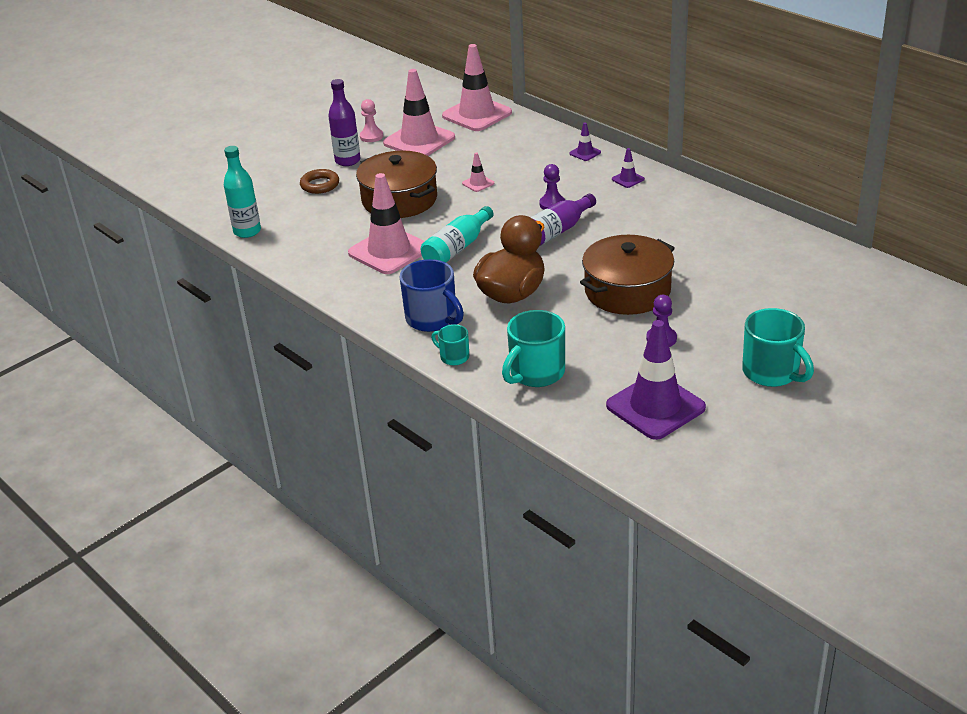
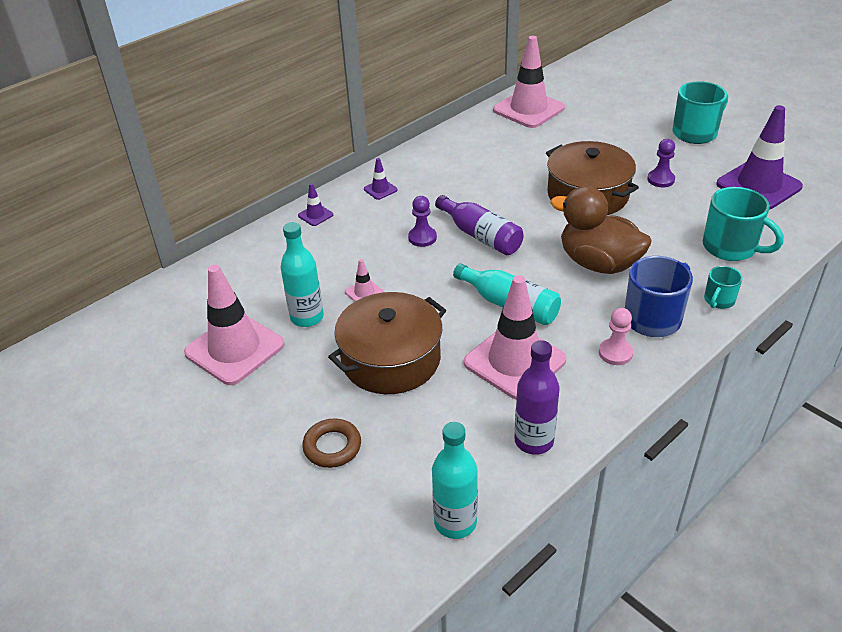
camera: 90 degrees left, 5 degrees up
(347, 161) = (268, 421): purple bottle -> purple bottle (534, 441)
(371, 136) = (202, 399): pink pawn -> pink pawn (615, 353)
(450, 163) = (307, 317): none -> turquoise bottle
(477, 114) = (183, 298): pink traffic cone -> pink traffic cone (528, 109)

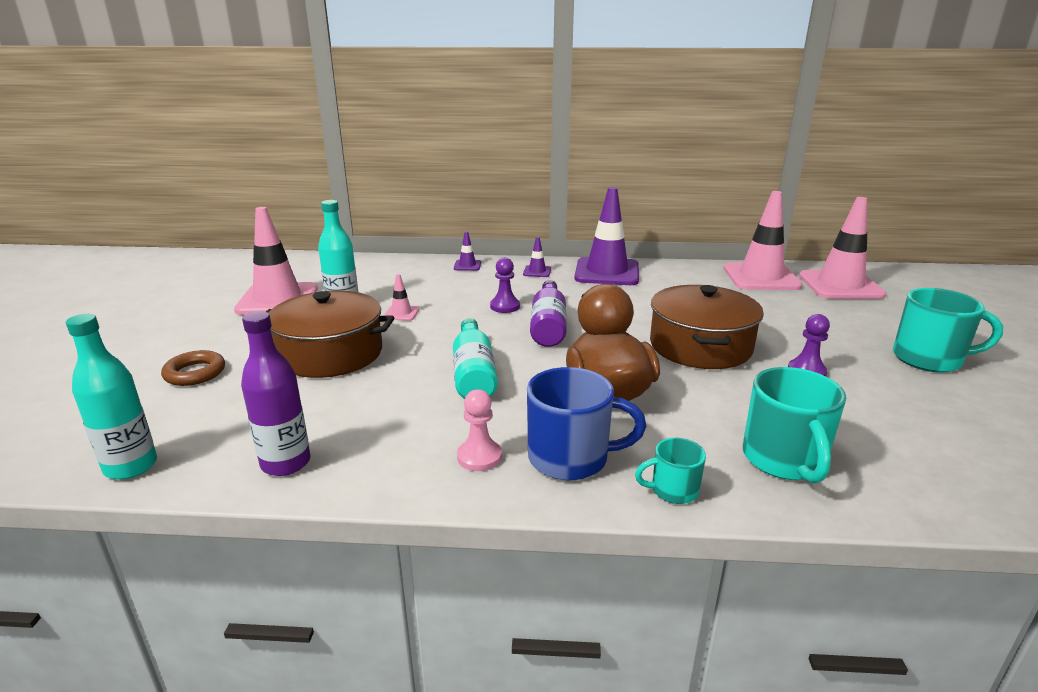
camera: 45 degrees right, 15 degrees down
(514, 361) = (394, 407): pink traffic cone -> pink traffic cone (840, 285)
(758, 185) = (937, 433): purple traffic cone -> purple traffic cone (607, 272)

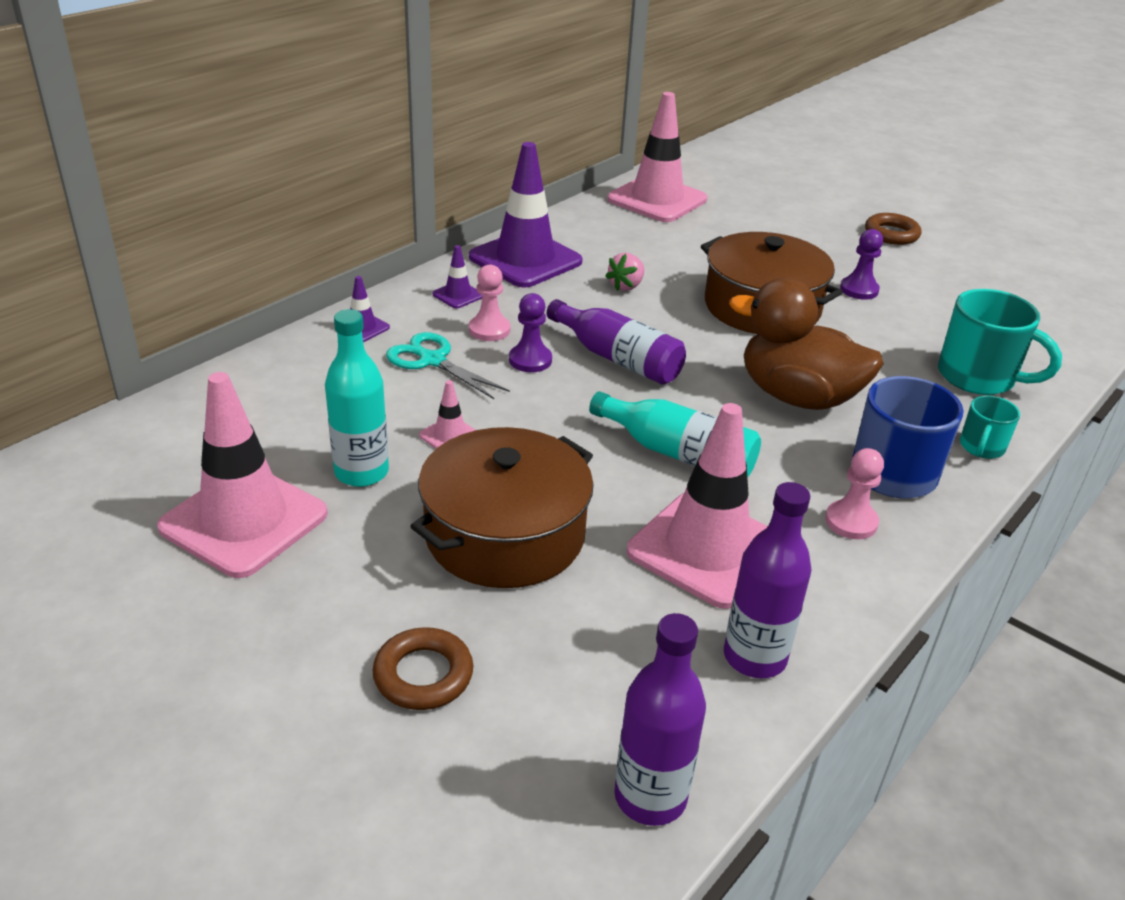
camera: 55 degrees left, 10 degrees up
(131, 466) = (650, 797): turquoise bottle -> purple bottle
(464, 287) = (432, 360): none -> turquoise scissors
(517, 288) = (489, 330): none -> pink pawn
(635, 302) = (626, 286): none -> pink strawberry
(840, 285) = (724, 181): pink traffic cone -> pink traffic cone (707, 549)
(929, 359) = (891, 234): turquoise mug -> brown ring

